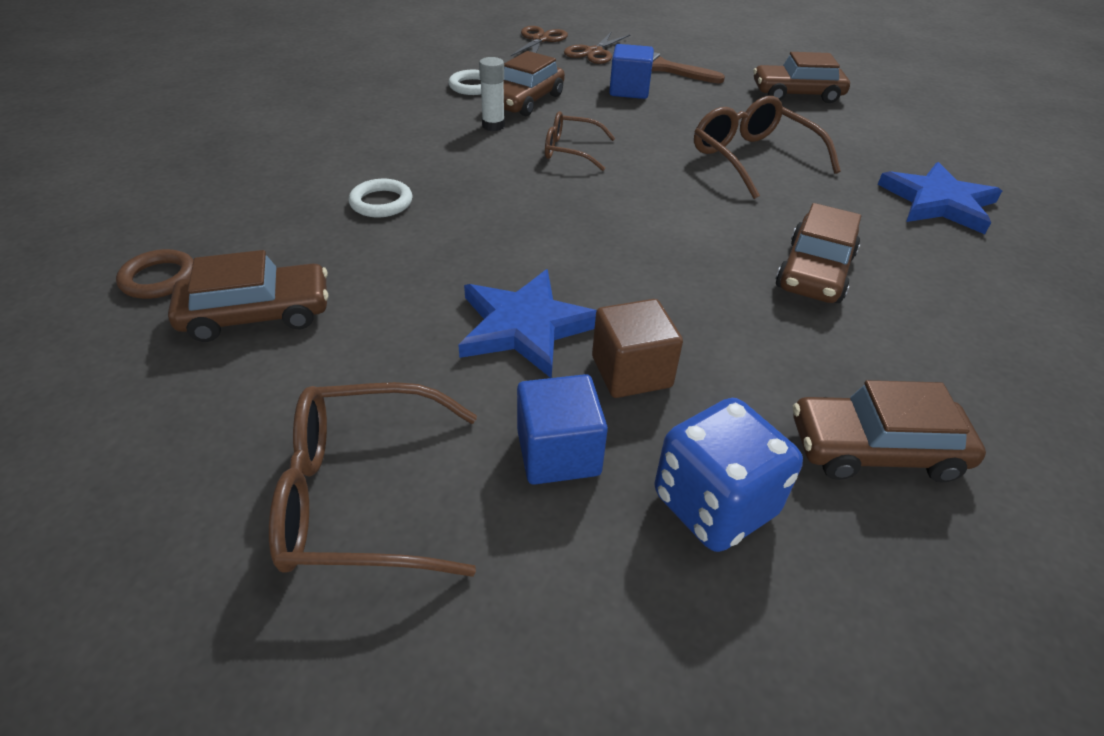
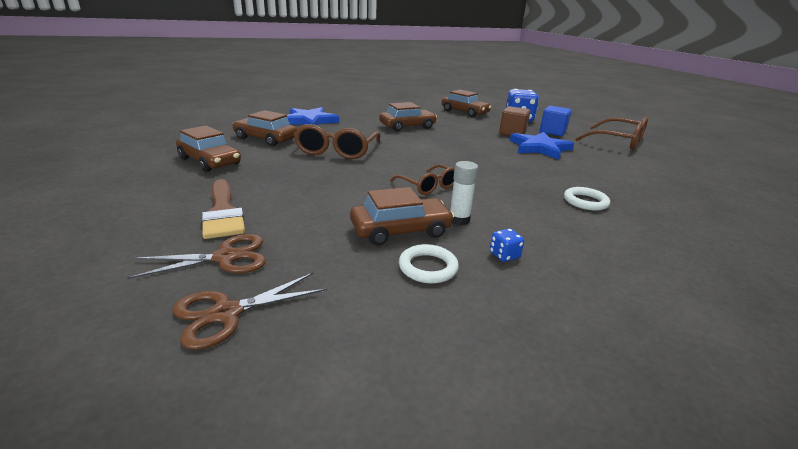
camera: 140 degrees left, 15 degrees down
(159, 279) = (732, 210): brown ring -> none
(257, 314) = (664, 182): brown car -> brown car (265, 139)
(428, 111) = (504, 255): none -> blue dice
(629, 90) = (301, 205): blue cube -> none

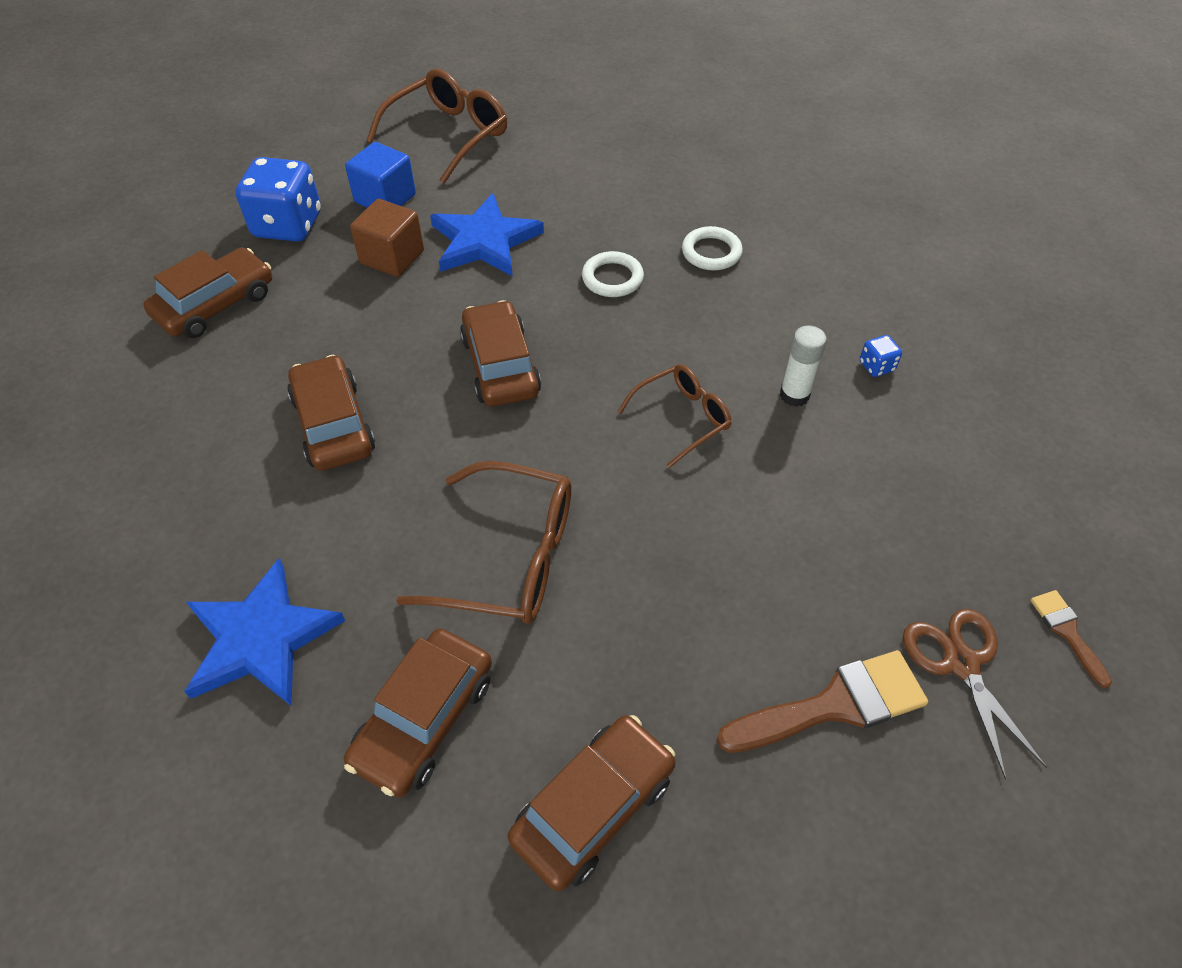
camera: 85 degrees left, 25 degrees up
(226, 313) = (1067, 632): brown scissors -> brown brush
(400, 230) = (839, 462): brown car -> brown car (500, 366)
(428, 267) = (922, 441): white ring -> white ring (612, 278)

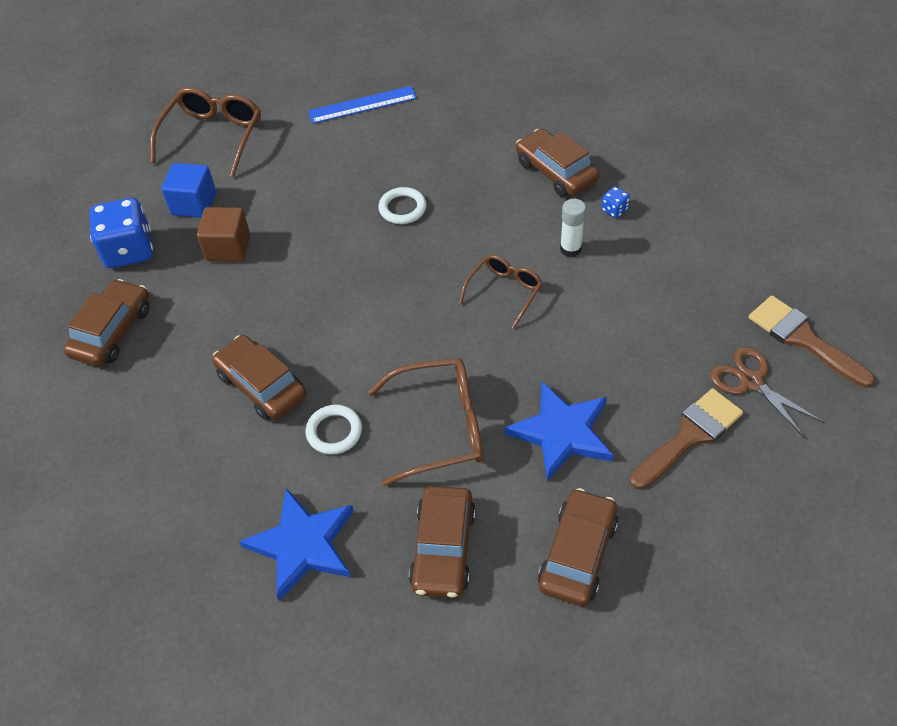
camera: 20 degrees left, 0 degrees up
(484, 241) = (292, 212): blue star -> blue star (562, 432)
(500, 366) = (358, 300): brown car -> brown car (556, 171)
(631, 151) = (362, 105): none -> blue ruler
(711, 252) = (462, 165): white ring -> white ring (334, 432)
(1067, 632) = (802, 339): brown brush -> brown brush, size x1.92

